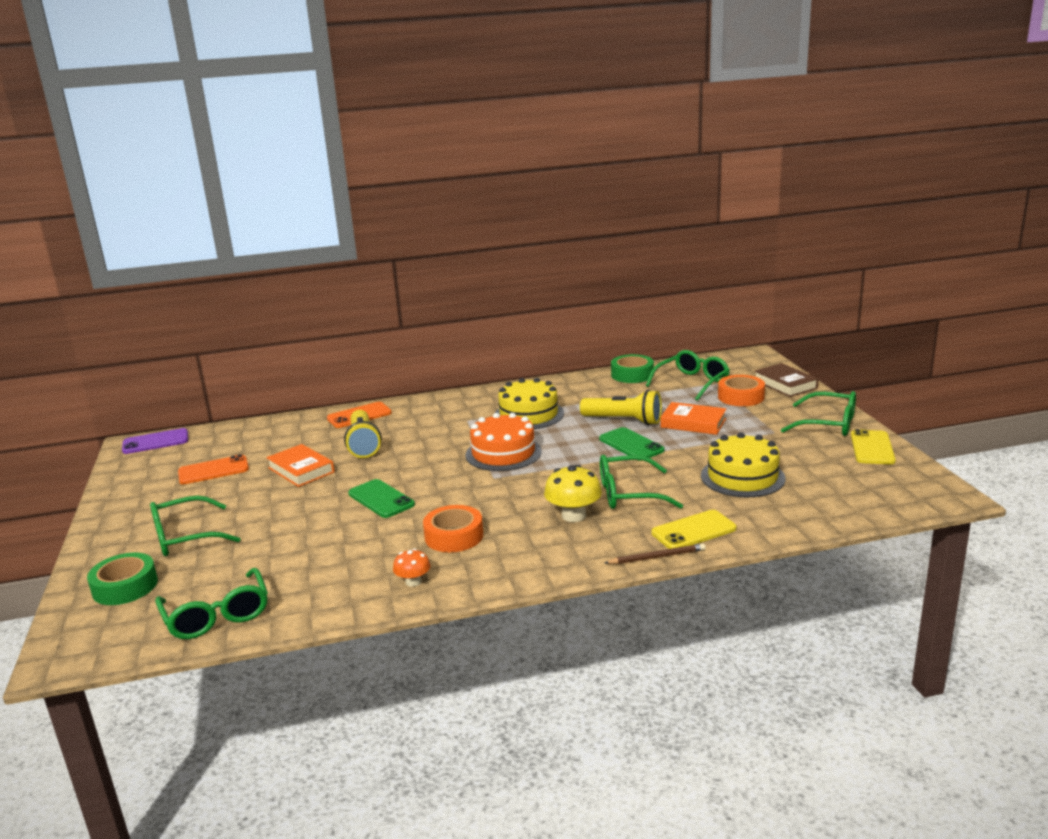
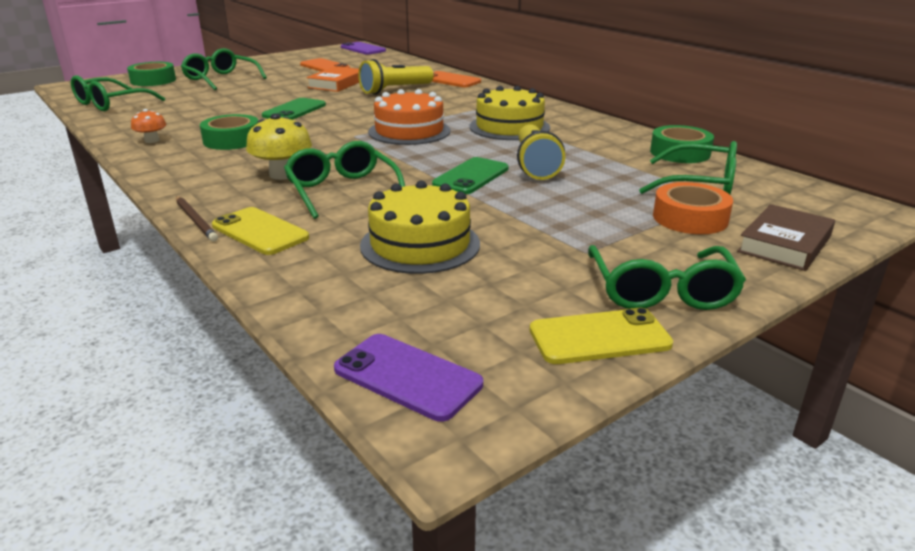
camera: 65 degrees right, 5 degrees up
(454, 536) = (232, 140): orange tape -> green tape
(693, 423) = (565, 200): orange book -> none
(901, 499) = (407, 376): none -> purple phone

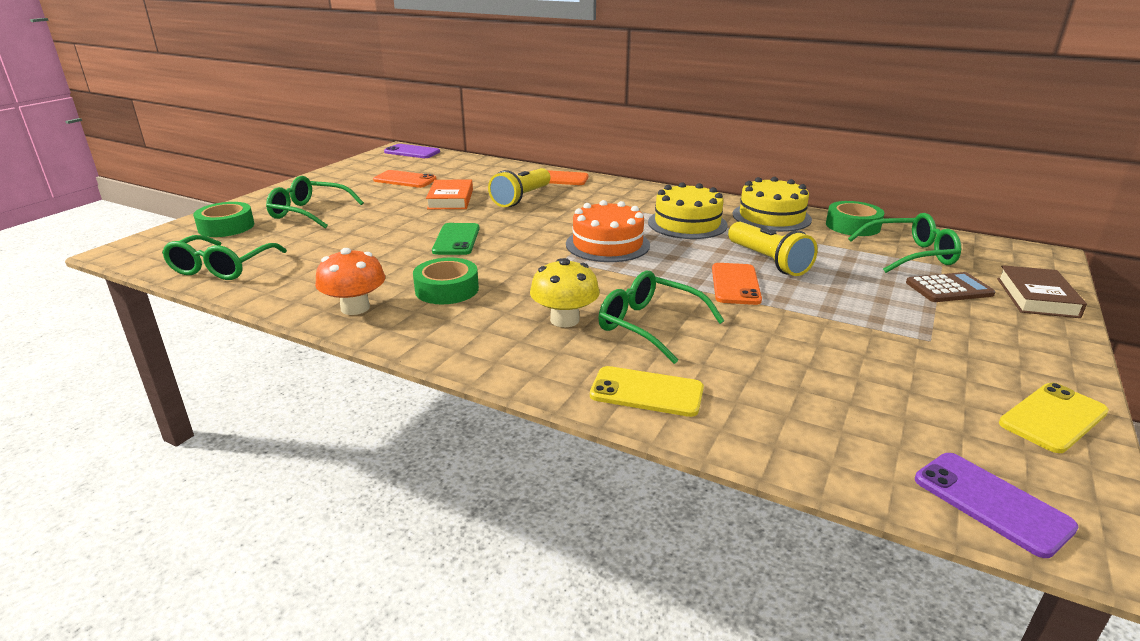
camera: 25 degrees left, 0 degrees up
(152, 140) = (355, 308): orange mushroom -> orange mushroom, size x1.69
(196, 220) = (564, 396): brown pencil -> none
(407, 376) = (991, 503): purple phone -> purple phone turned 45 degrees clockwise
(420, 244) = (802, 367): yellow cake -> yellow cake (771, 217)
(471, 176) = (735, 284): green phone -> orange phone
(661, 291) = (1028, 363): green glasses -> none
(690, 218) = (949, 289): orange tape -> brown calculator

